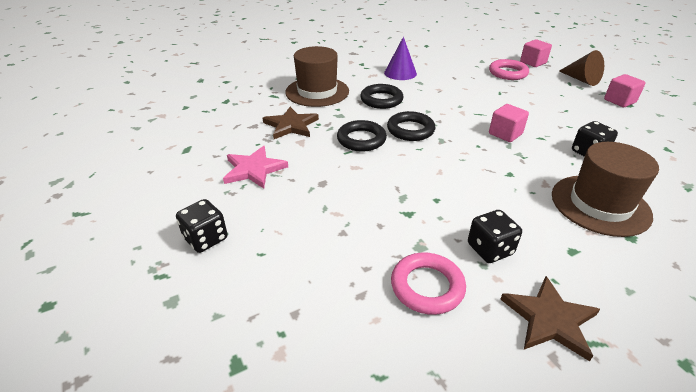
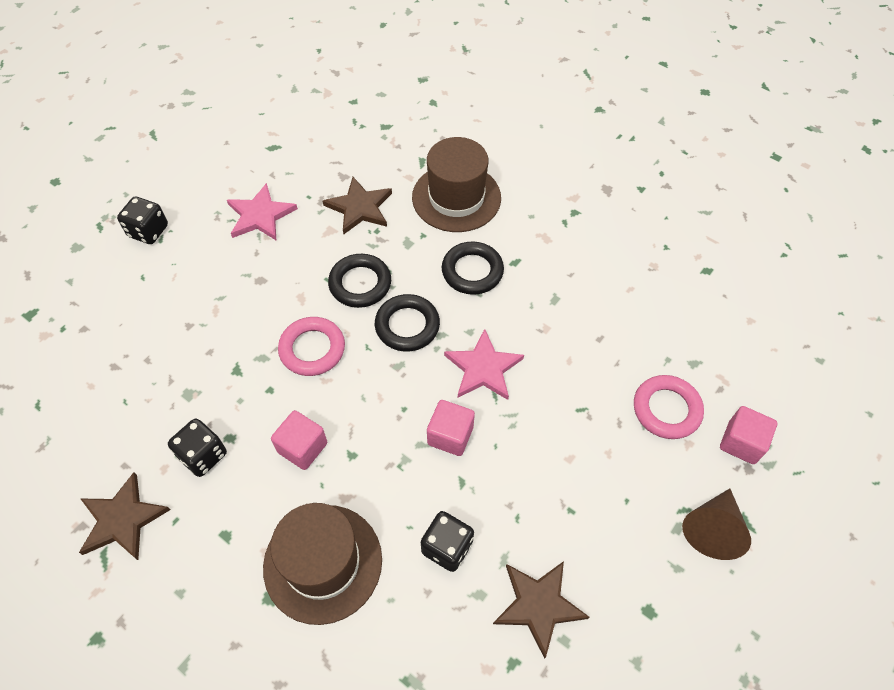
camera: 65 degrees right, 20 degrees up
(400, 73) = (571, 267): purple cone -> none
(427, 286) = (137, 413): pink ring -> pink ring (312, 349)
(458, 113) = (483, 368): none -> pink star
(619, 101) = (655, 595): pink cube -> pink cube (302, 447)
(628, 132) = (538, 605): none -> brown star

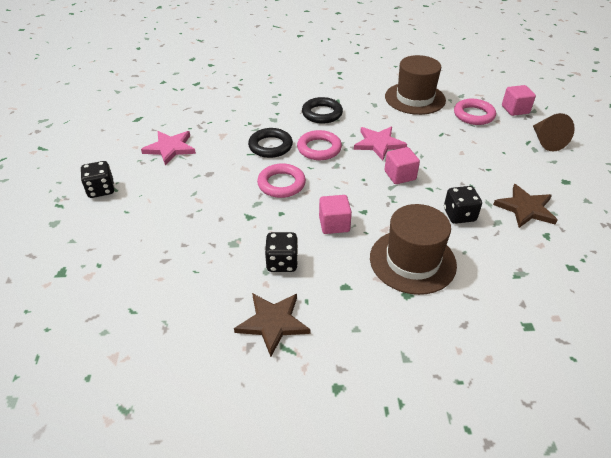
camera: 40 degrees left, 15 degrees down
(359, 208) = (227, 119): brown star -> none
(407, 326) = (319, 148): black ring -> pink ring
(456, 197) = (274, 92): brown hat -> brown hat (415, 98)

